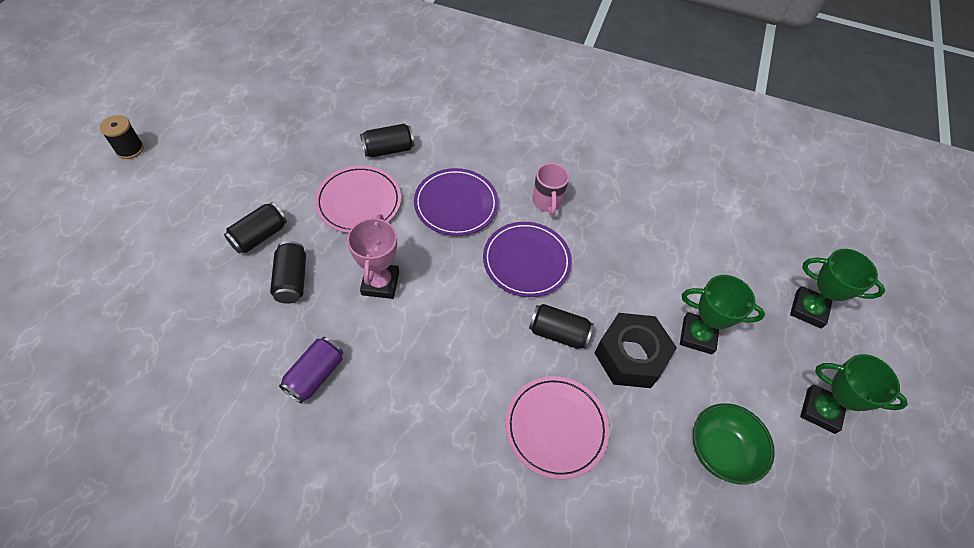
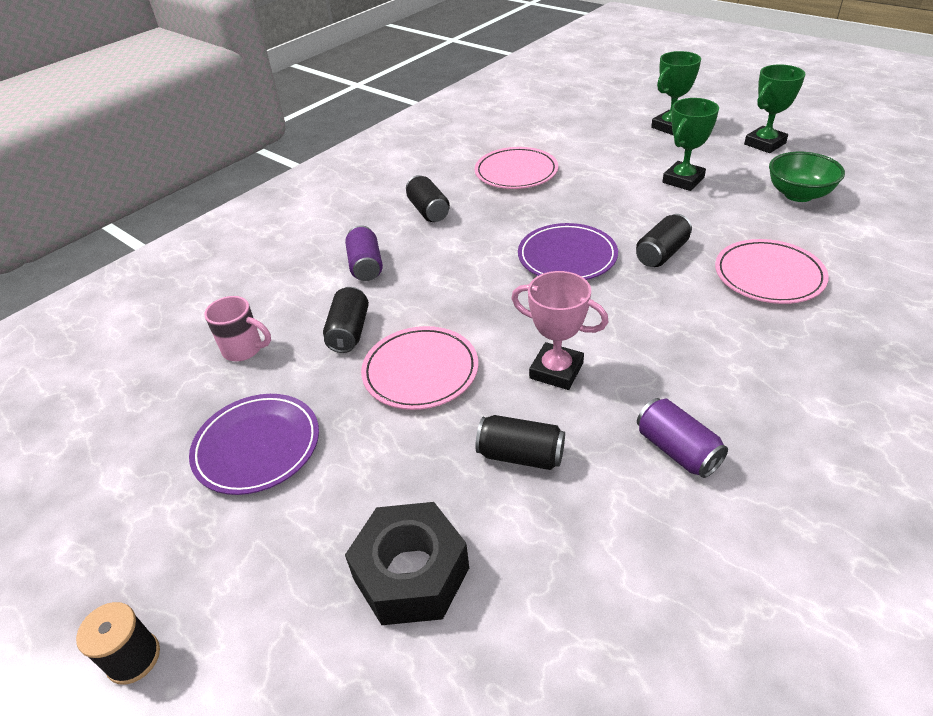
camera: 60 degrees left, 15 degrees down
(259, 236) = (429, 483): black can -> black can (428, 211)
(456, 204) = (467, 291): purple plate -> purple plate (257, 446)
(466, 134) = (366, 266): none -> purple can
(547, 202) = (496, 229): pink mug -> pink mug (244, 349)
(630, 356) = (697, 218): black nut -> black nut (411, 573)
(645, 194) = (516, 172): none -> pink plate

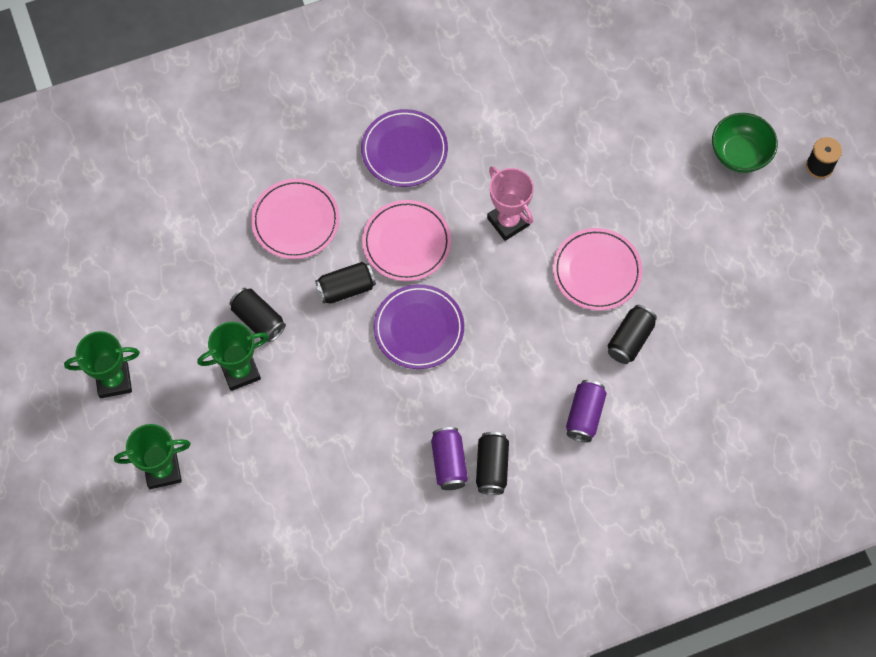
camera: 155 degrees left, 25 degrees up
(244, 349) = (714, 365): pink mug -> none
(257, 446) = (727, 265): purple plate -> purple plate (404, 150)
(411, 573) = (667, 138): black nut -> none
(516, 172) = (372, 483): pink plate -> pink plate (406, 242)
(520, 455) = (571, 173): black can -> black can (258, 320)
(677, 450) = (482, 130): purple can -> purple can (449, 463)
(798, 194) = (173, 292): green bowl -> green bowl (739, 154)

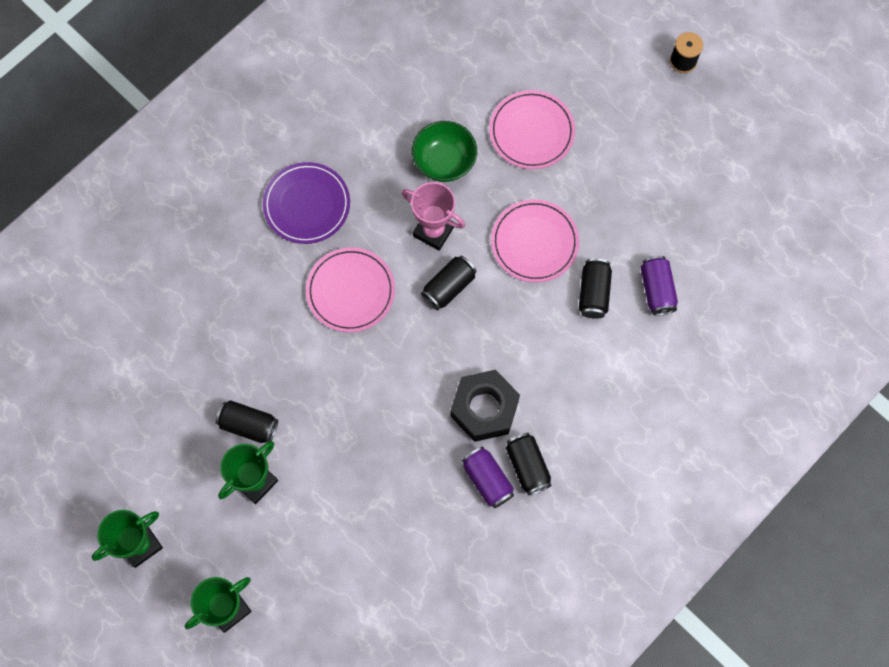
camera: 25 degrees left, 5 degrees up
(295, 221) = (238, 316): pink plate -> pink plate (531, 132)
(346, 288) = (316, 359): black can -> black can (449, 287)
(419, 328) = (400, 367): purple plate -> none
(477, 398) = (484, 408): none -> black nut
(584, 415) = (586, 381): purple can -> purple can (656, 290)
(739, 154) = (609, 80): green bowl -> green bowl (444, 162)

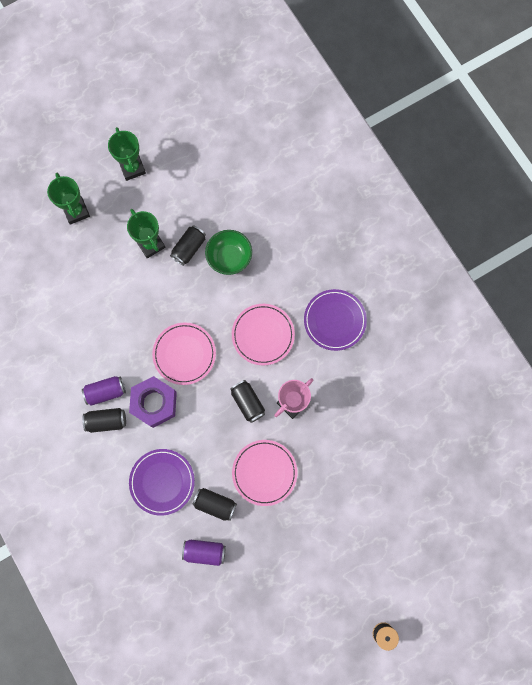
camera: 105 degrees right, 5 degrees up
(444, 162) = (343, 425): green bowl -> green bowl (229, 258)
(484, 408) = (154, 403): black nut -> purple nut
(531, 132) = (352, 496): pink plate -> pink plate (184, 354)
(586, 368) = (162, 482): none -> purple plate

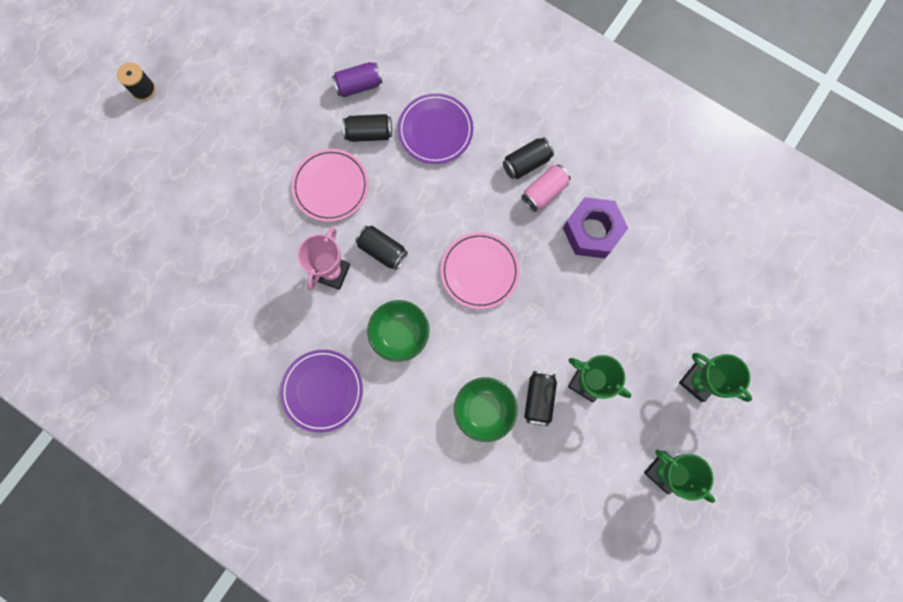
camera: 155 degrees right, 0 degrees up
(105, 392) = (544, 192): purple can -> pink can
(154, 403) = (485, 204): purple nut -> purple nut (592, 231)
(263, 335) = (400, 334): pink plate -> green bowl

